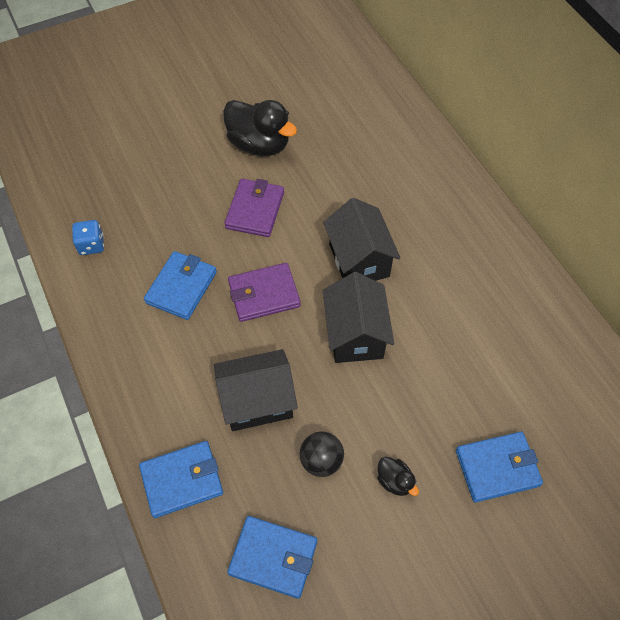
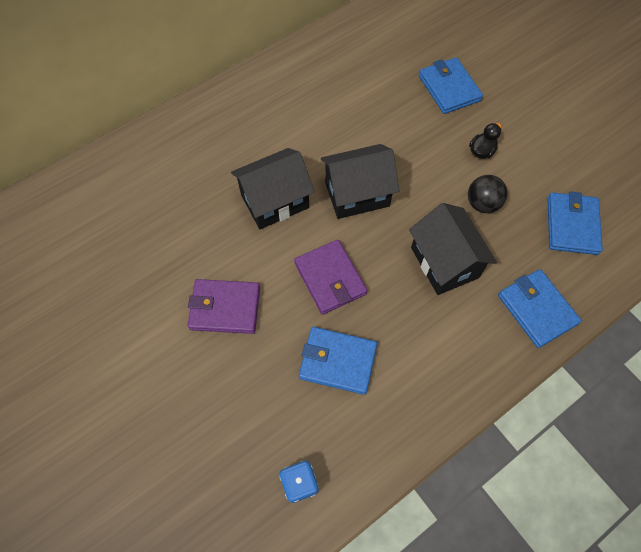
camera: 100 degrees left, 5 degrees up
(259, 144) = (128, 322): black duck -> none

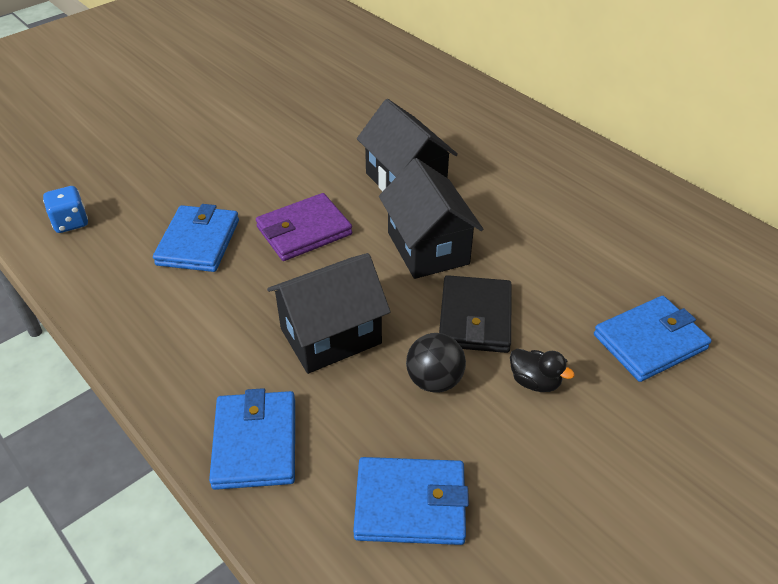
camera: 85 degrees right, 20 degrees down
(225, 308) = (268, 158): purple wallet -> none
(428, 174) = (475, 318): none -> black wallet
(536, 309) = (255, 443): blue wallet -> blue wallet turned 60 degrees counterclockwise

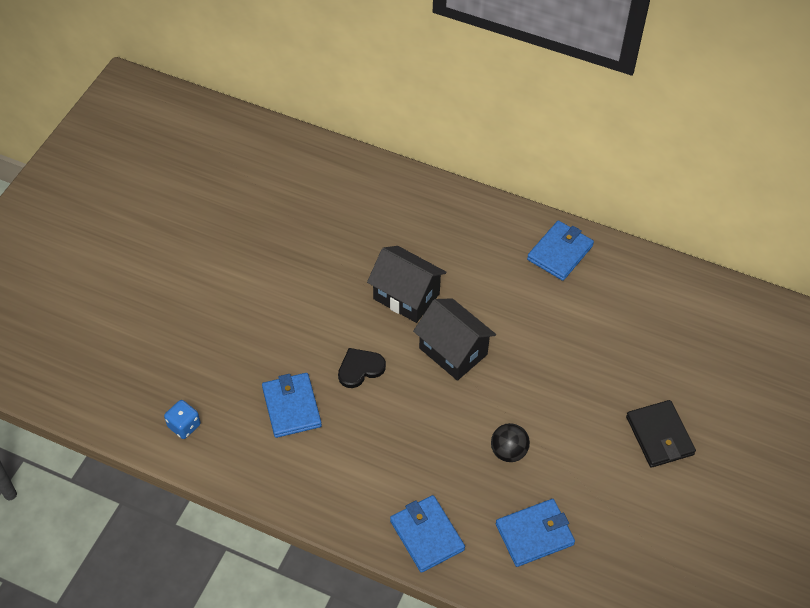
camera: 25 degrees left, 10 degrees up
(304, 231) = (360, 368): purple wallet -> black heart
(330, 336) = (428, 445): black house -> none
(475, 318) = (511, 396): black wallet -> black wallet (659, 436)
(535, 382) = (567, 428): black duck -> none
(650, 342) = (622, 372): blue wallet -> blue wallet (560, 253)

